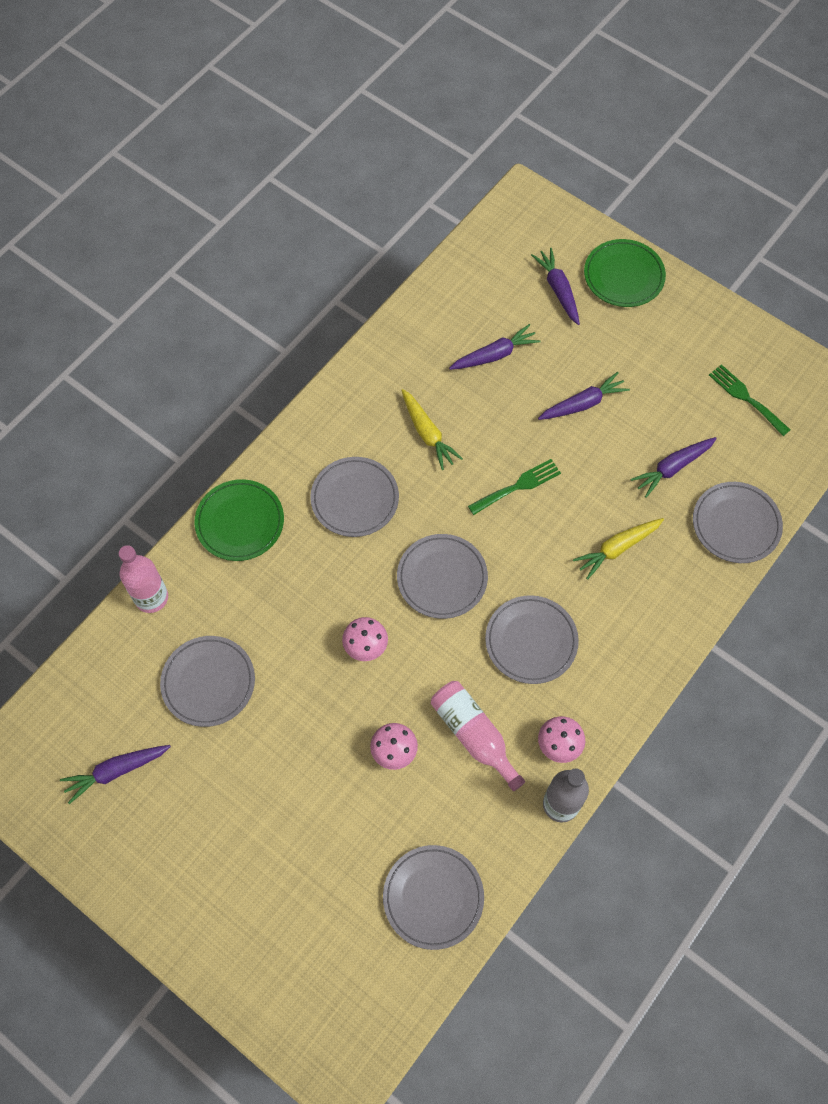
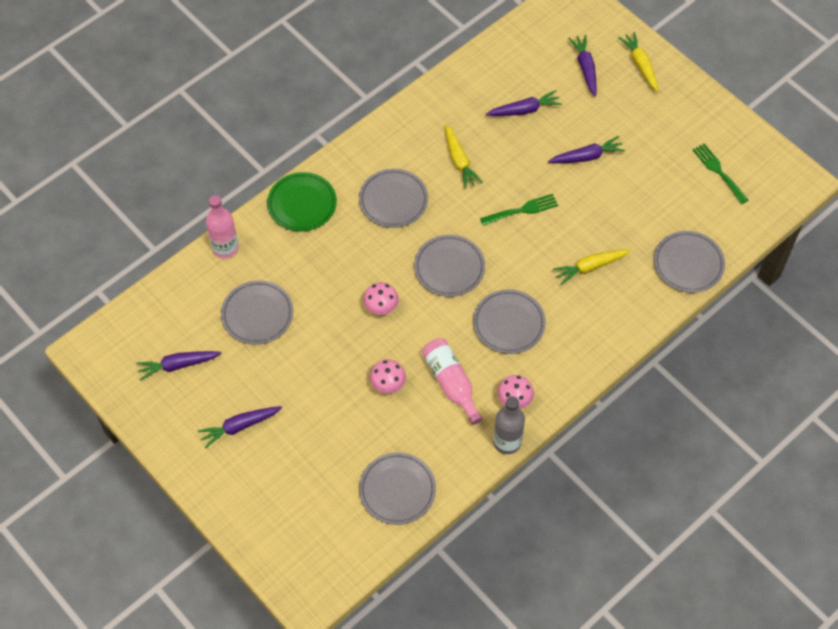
camera: 10 degrees right, 5 degrees down
(623, 276) = (640, 65): green plate -> yellow carrot
(672, 468) = (647, 215): purple carrot -> purple carrot (239, 426)

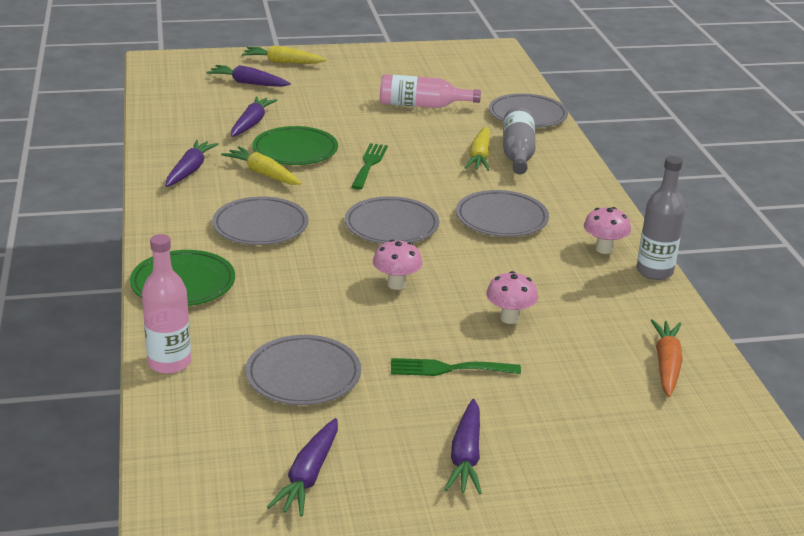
camera: 60 degrees left, 30 degrees down
(397, 490) = (666, 364): grey plate -> orange carrot
(451, 383) = (545, 277): pink bottle -> pink bottle (422, 105)
(459, 161) = (263, 174): yellow carrot -> yellow carrot turned 150 degrees counterclockwise
(506, 158) = (295, 150): none -> green plate
(586, 157) = (349, 116): purple carrot -> purple carrot (190, 170)
(615, 288) = (517, 154): none -> grey bottle
(718, 171) = (443, 72): green fork -> green fork (448, 369)

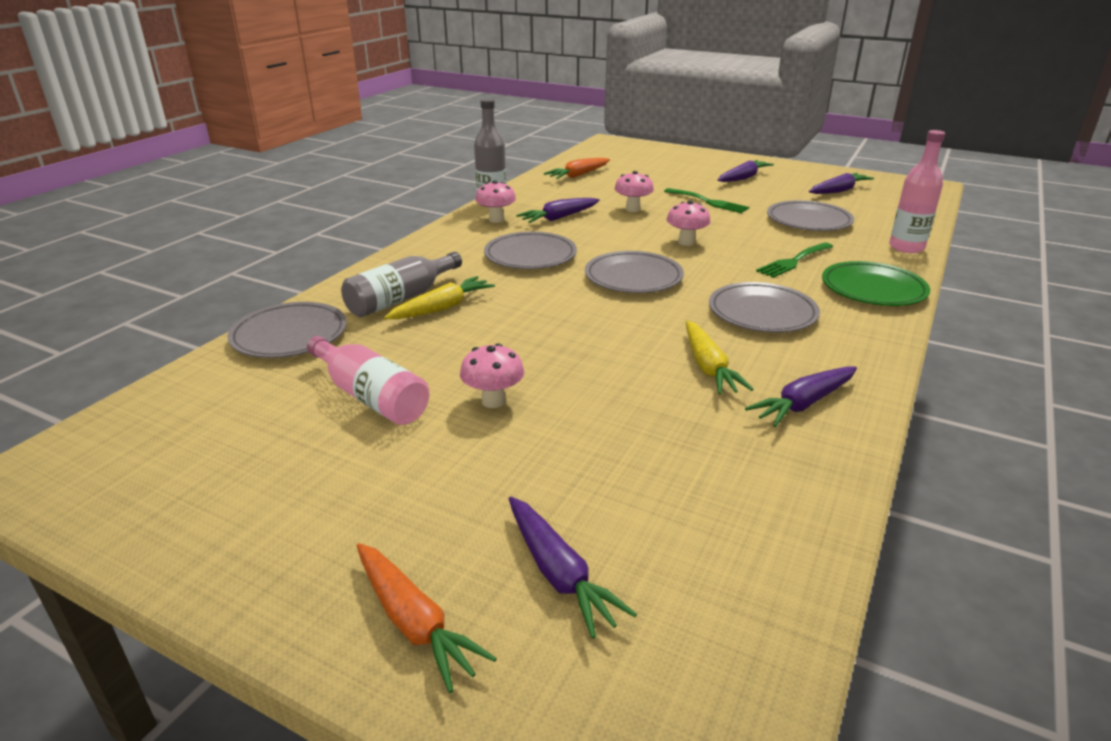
camera: 140 degrees left, 0 degrees up
(251, 123) = (649, 458): purple carrot -> purple carrot (559, 218)
(283, 62) = (414, 623): yellow carrot -> orange carrot
(295, 150) = (635, 386): green plate -> none
(359, 121) = (493, 401): none -> pink mushroom
(369, 164) = (570, 338): green fork -> green fork (793, 261)

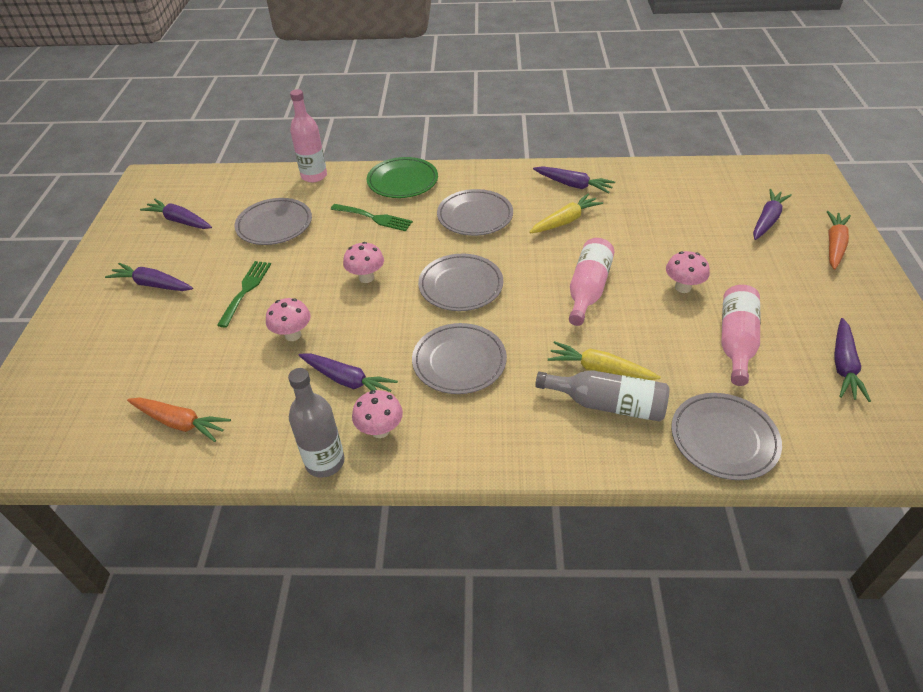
camera: 115 degrees left, 15 degrees up
(235, 455) = (843, 366): none -> purple carrot
(558, 338) = (588, 289): none -> pink bottle

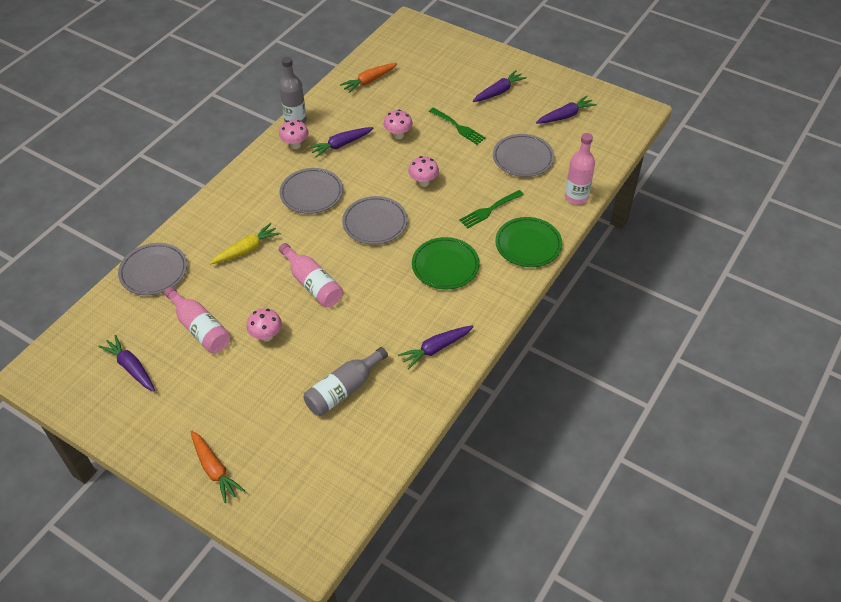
camera: 120 degrees right, 5 degrees up
(475, 216) = (445, 266): grey plate -> green plate
(565, 221) = (394, 315): yellow carrot -> none
(607, 404) = (222, 238): grey bottle -> grey bottle (344, 389)
(767, 220) = (280, 449): purple carrot -> none

